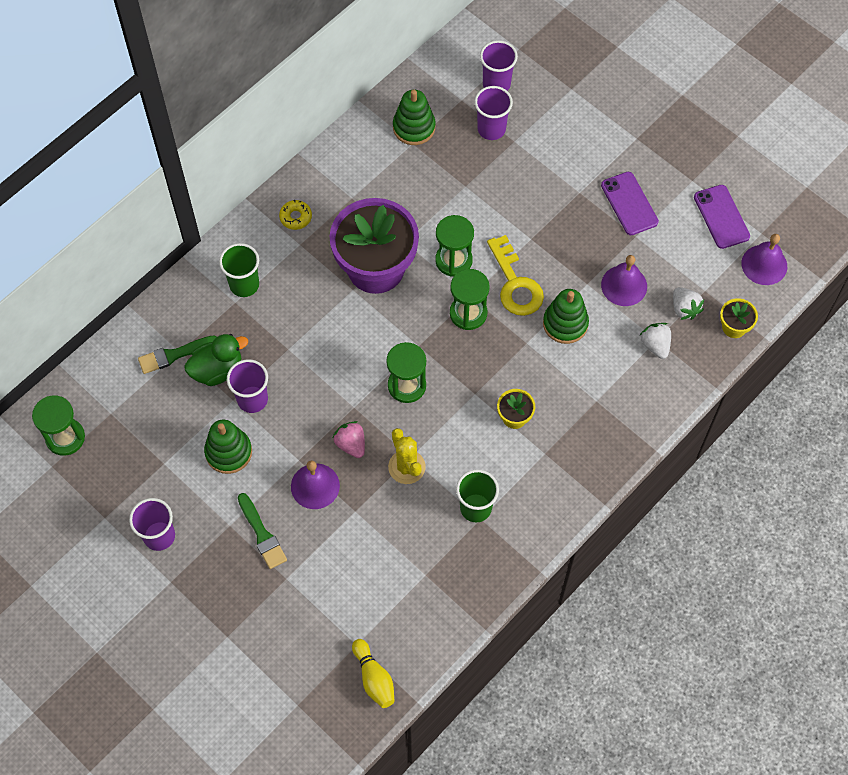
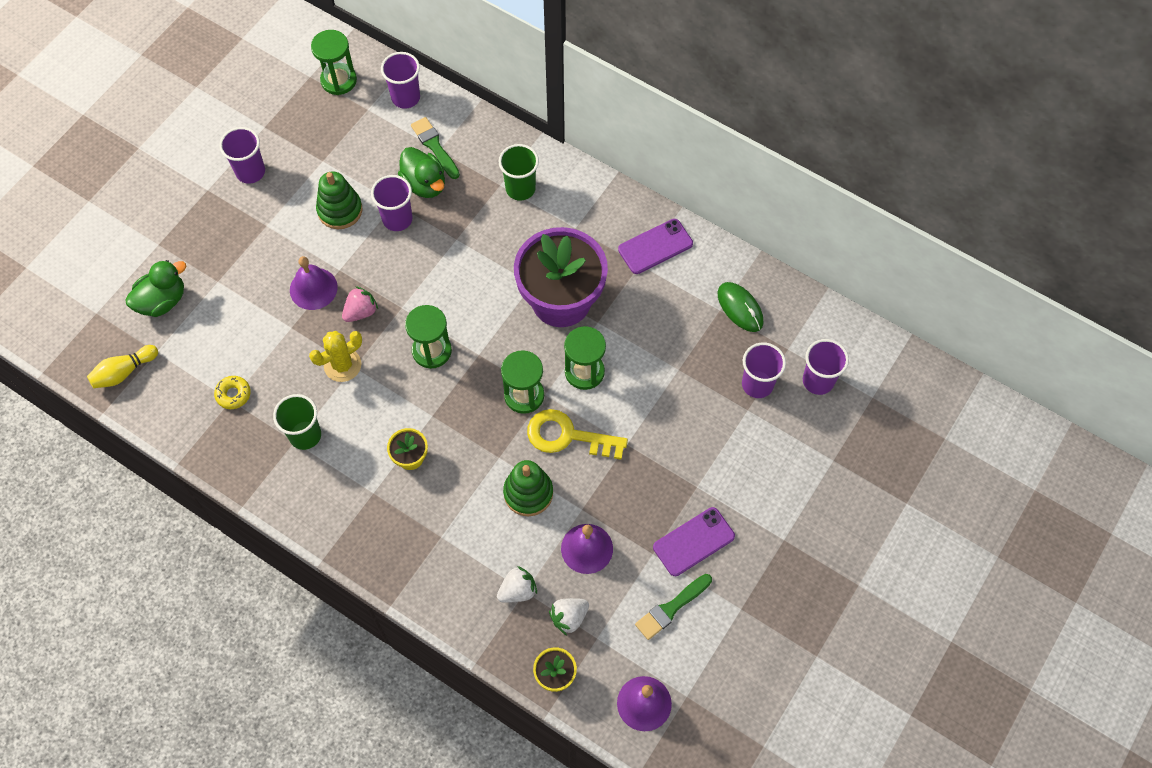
camera: 80 degrees right, 0 degrees up
(106, 375) = (405, 97): none -> purple cup
(262, 534) = (259, 253): green brush -> green brush (671, 608)
(296, 217) = (606, 218): yellow donut -> yellow donut (233, 394)
(297, 635) = (162, 301): none -> green duck
(414, 127) = (740, 308): green stacking toy -> green mouse
(515, 283) = (568, 436): yellow key -> yellow key turned 45 degrees clockwise
(721, 217) = (698, 647): purple phone -> purple phone (655, 247)

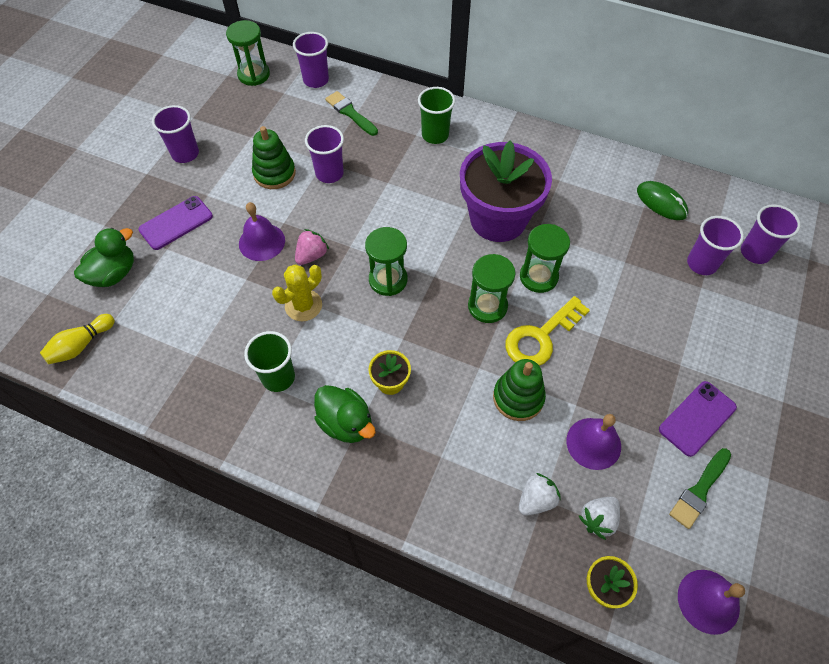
camera: 10 degrees left, 5 degrees down
(233, 394) = (197, 349): yellow donut -> none
(424, 184) = (348, 143): green duck -> green duck (346, 423)
(568, 436) = (541, 337): yellow key -> yellow key turned 45 degrees counterclockwise
(655, 247) = (569, 164): purple phone -> purple phone (176, 223)

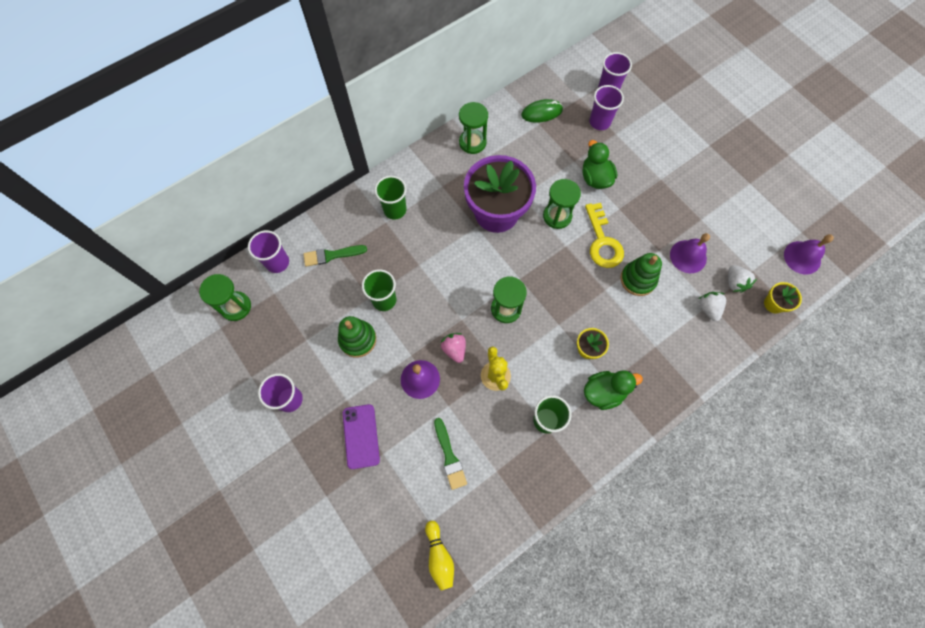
camera: 60 degrees left, 10 degrees up
(114, 274) = (383, 505): green duck -> green duck (595, 178)
(329, 173) = (384, 300): purple cup -> green cup
(487, 306) = (562, 259): green hourglass -> green hourglass (472, 142)
(697, 418) = (699, 193): purple phone -> none
(699, 490) = (741, 221): green brush -> green brush (449, 456)

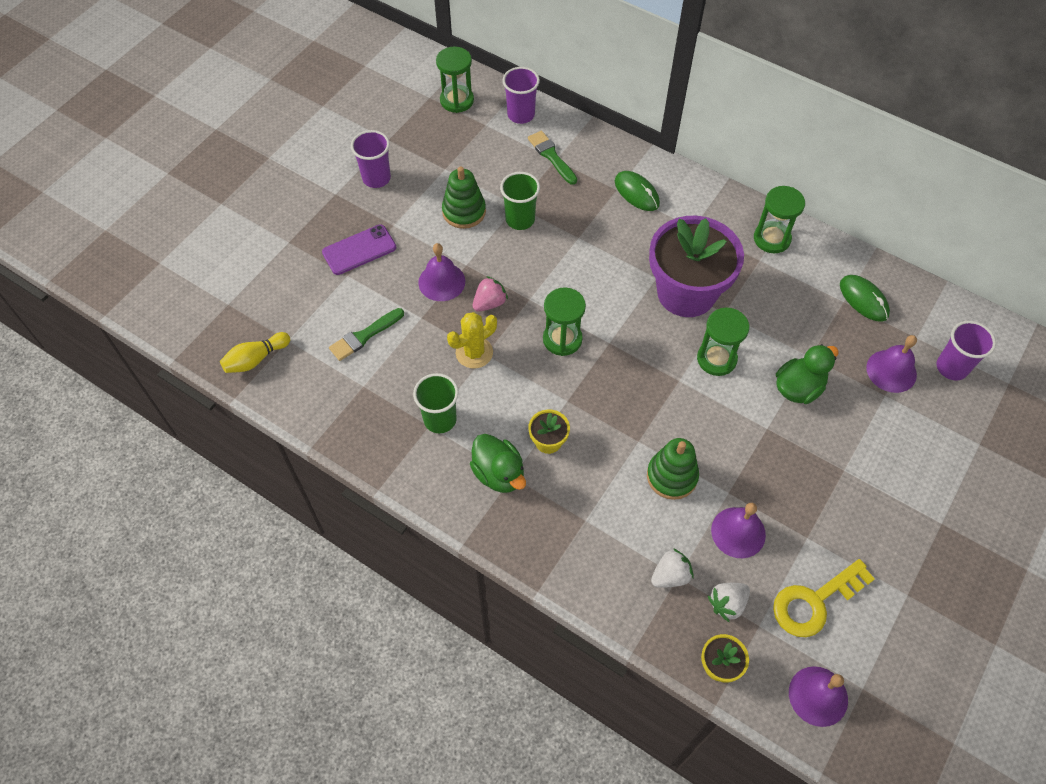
camera: 70 degrees right, 10 degrees down
(395, 210) = (636, 193): green cup -> green mouse
(599, 122) = (891, 371): purple cup -> purple bell
(602, 241) = (706, 420): yellow key -> yellow key (814, 601)

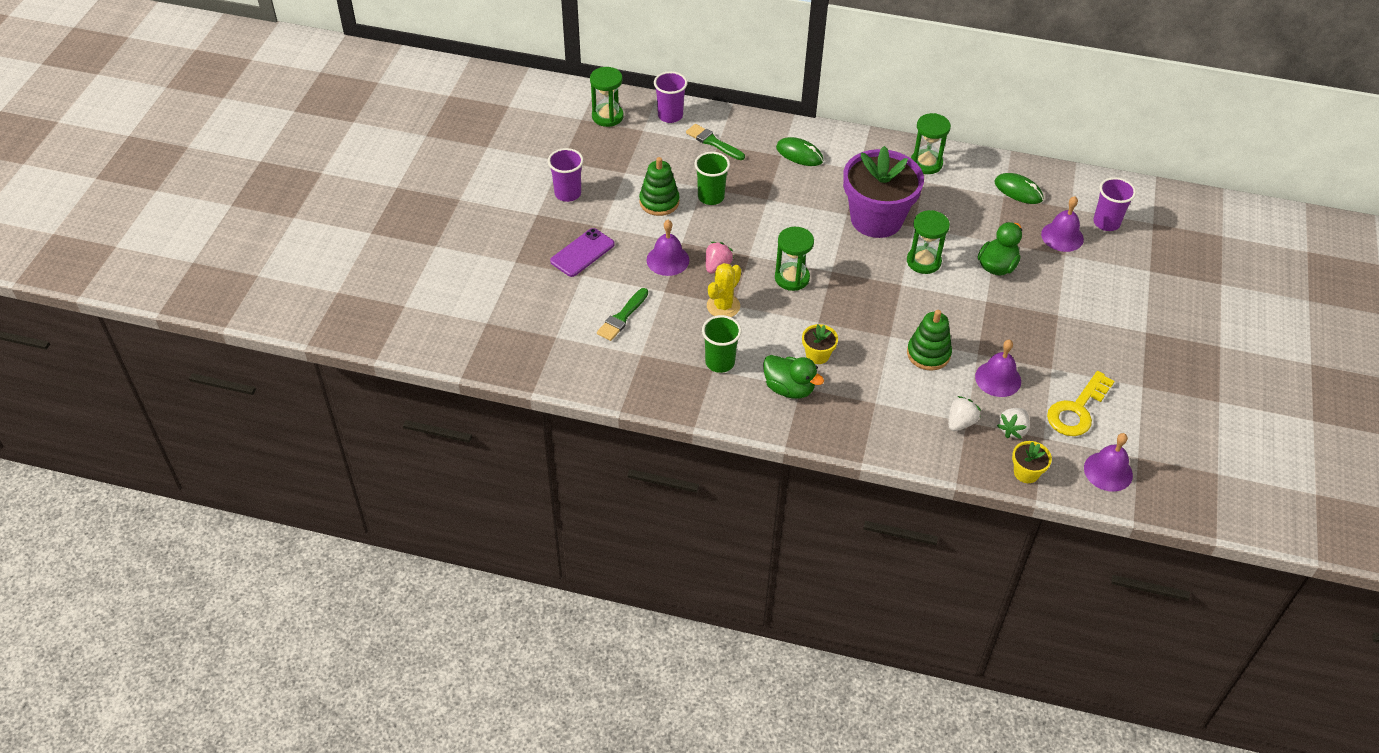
camera: 20 degrees left, 10 degrees down
(256, 359) = (535, 358): yellow bowling pin -> none

